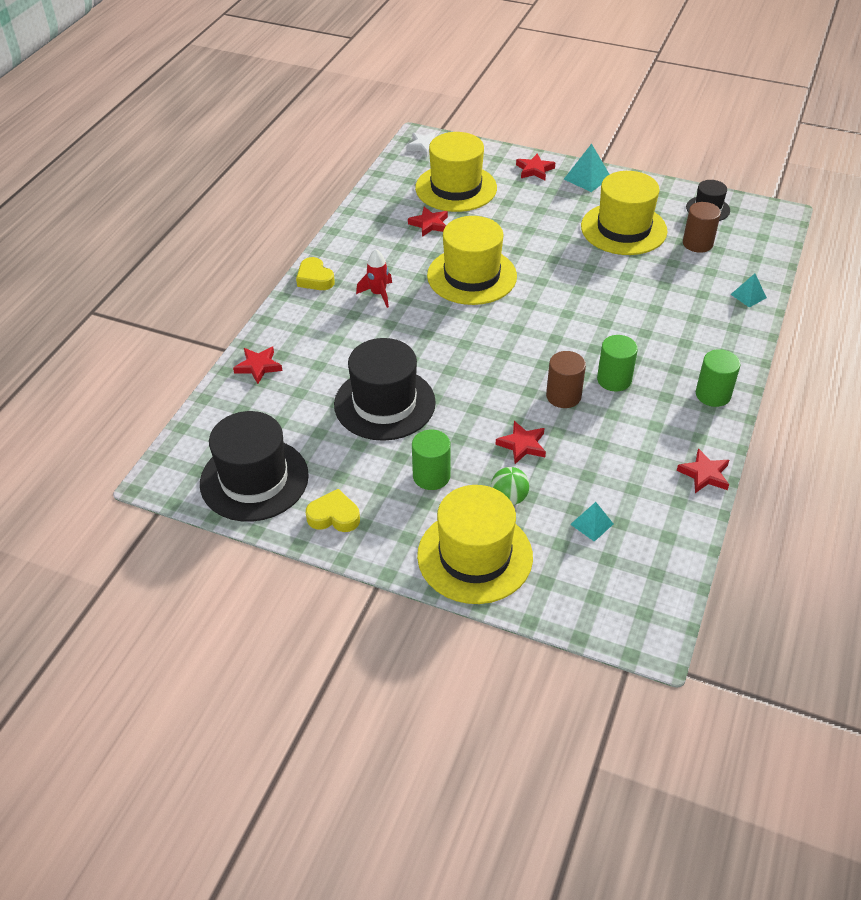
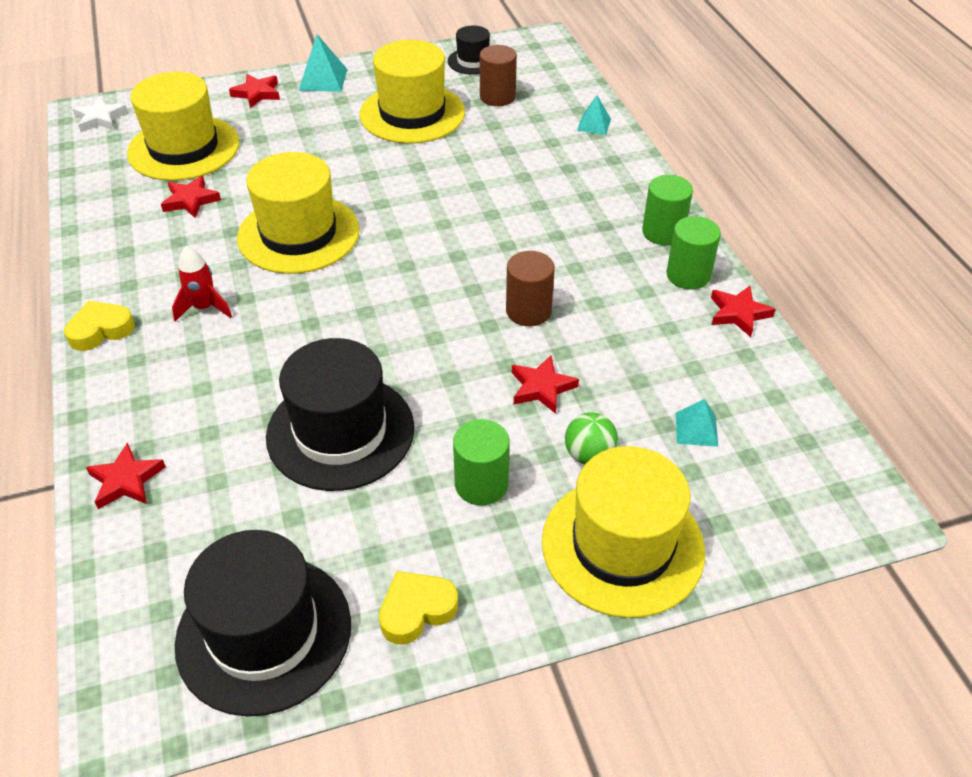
camera: 40 degrees left, 0 degrees up
(315, 279) = (100, 330): yellow heart -> yellow heart turned 135 degrees clockwise
(614, 379) = (559, 267): green cylinder -> green cylinder (688, 275)

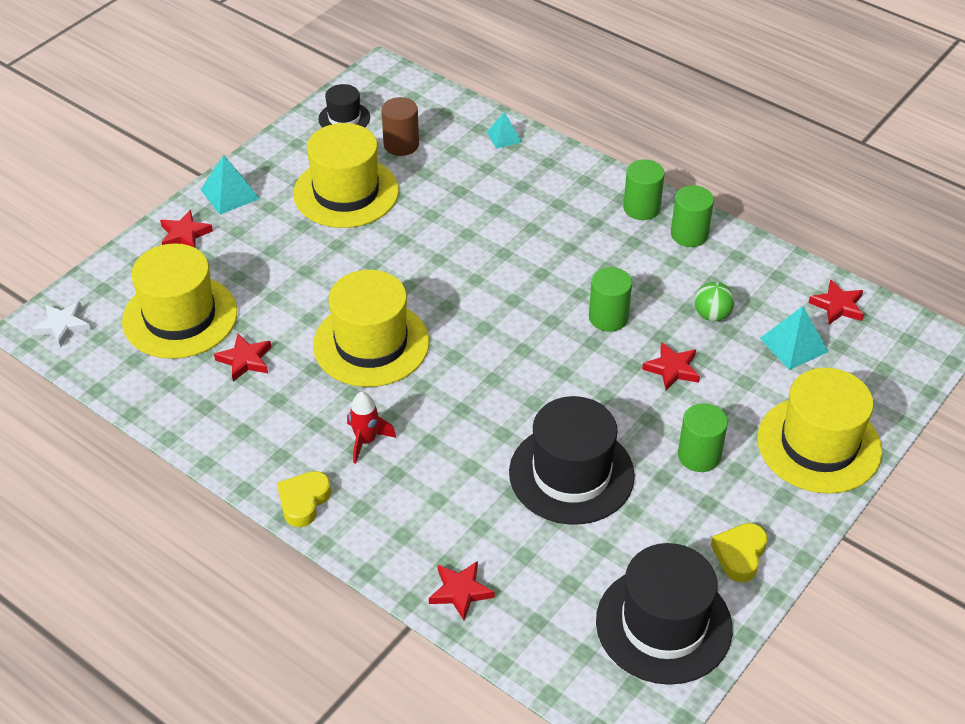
camera: 35 degrees left, 0 degrees up
(528, 311) = (608, 317): brown cylinder -> green cylinder
(589, 455) = (746, 398): green ball -> green ball (712, 315)
(696, 429) = (793, 345): turquoise pyramid -> turquoise pyramid, size x1.54
(738, 313) = (747, 247): red star -> red star (837, 306)

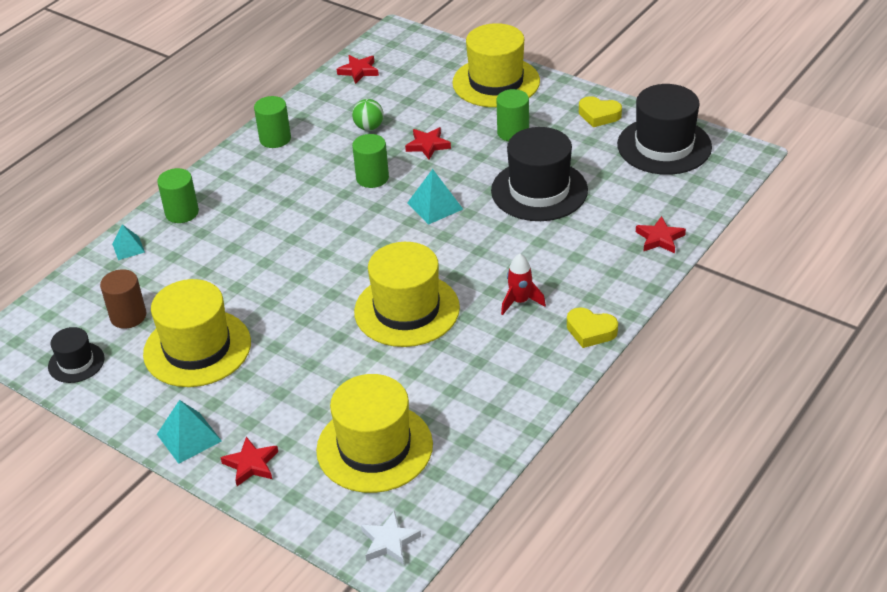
camera: 90 degrees left, 5 degrees down
(245, 360) = (431, 390): red star -> none
(641, 208) = (240, 164): green cylinder -> green cylinder (182, 213)
(793, 345) = (400, 91): turquoise pyramid -> turquoise pyramid (435, 206)

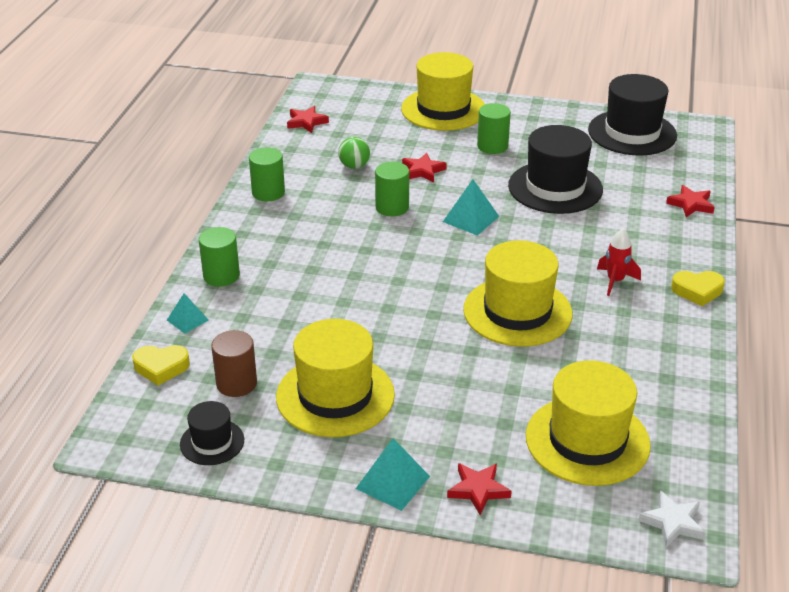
camera: 25 degrees left, 5 degrees down
(599, 115) = (556, 119): yellow heart -> yellow heart (161, 367)

